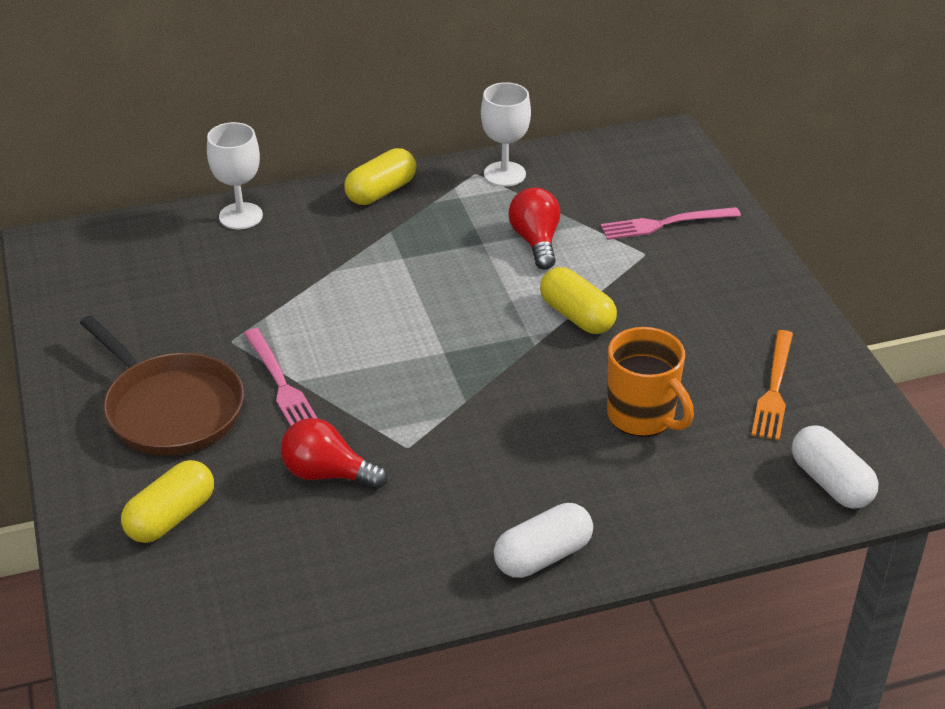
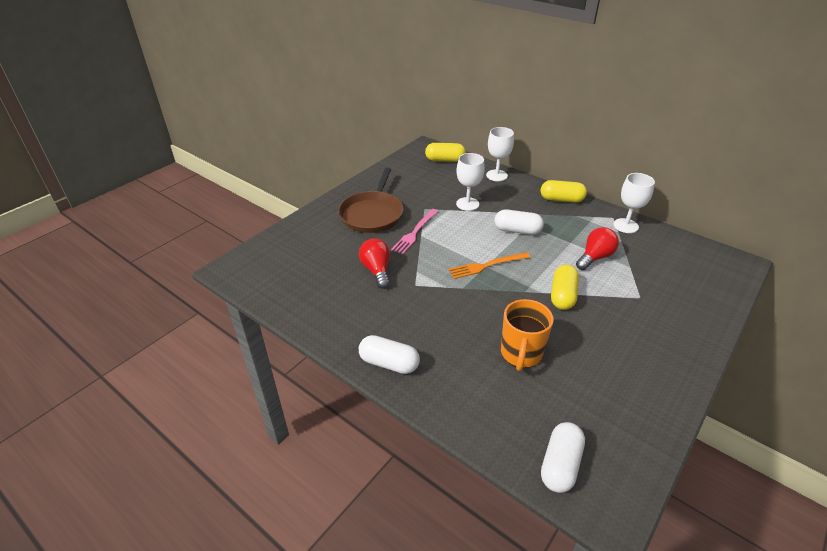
camera: 55 degrees right, 0 degrees up
(171, 517) = (315, 243): yellow capsule -> yellow capsule (445, 160)
(276, 288) = (467, 204): none -> white goblet
(400, 276) = (517, 230): none -> white capsule
(665, 224) = (673, 294): pink fork -> none
(774, 389) = (605, 400): orange fork -> orange fork (487, 265)

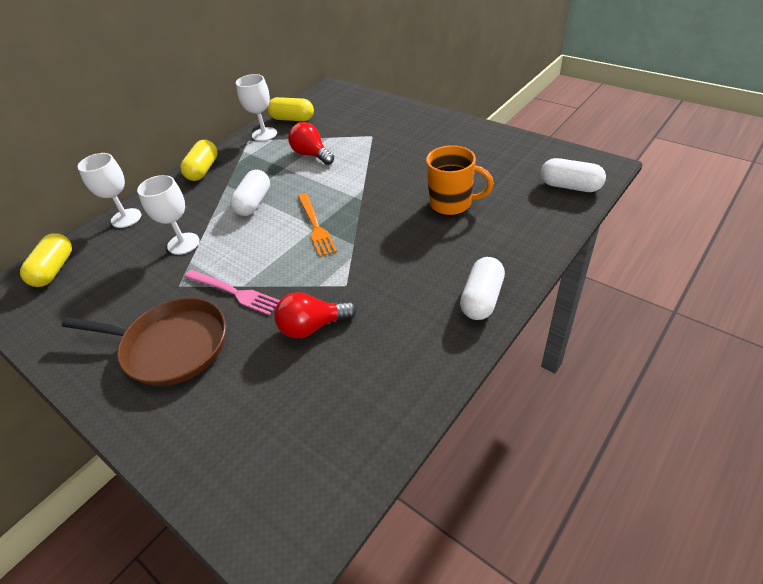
camera: 85 degrees left, 5 degrees up
(562, 295) = (368, 176): yellow capsule -> yellow capsule (292, 119)

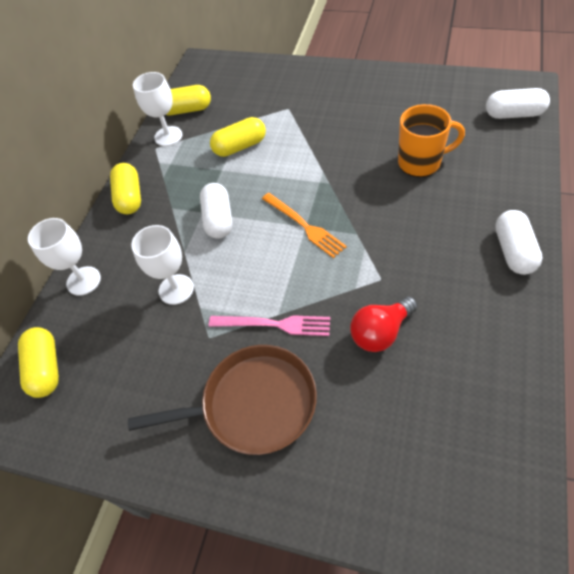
camera: 20 degrees left, 10 degrees up
(312, 155) = (240, 147): red light bulb -> yellow capsule

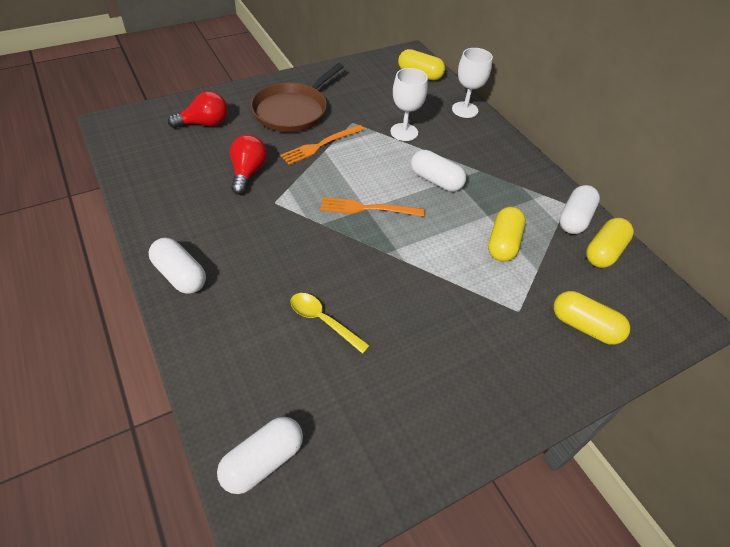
camera: 125 degrees right, 5 degrees down
(130, 197) = (519, 161): yellow capsule -> yellow capsule (584, 326)
(168, 136) = (574, 219): white goblet -> white capsule
(274, 324) = (321, 145): pink fork -> orange fork
(380, 455) = (204, 124): none -> red light bulb
(421, 162) = (323, 321): orange mug -> yellow spoon

